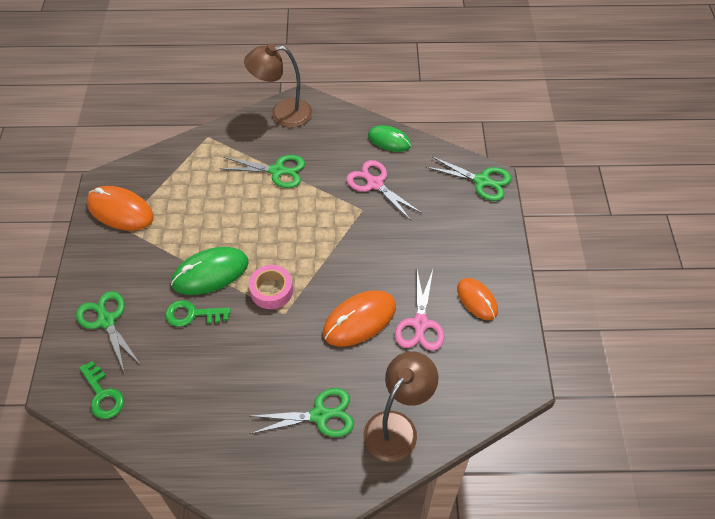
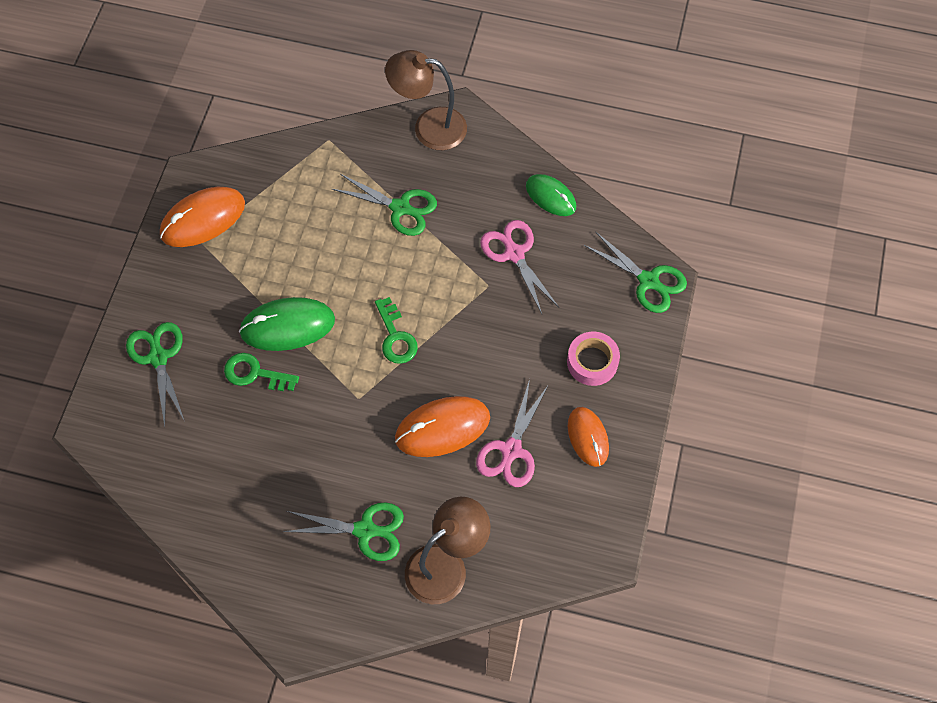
camera: 15 degrees right, 10 degrees up
(103, 395) = (136, 445): green key -> green key (395, 336)
(120, 211) = (203, 219): orange mouse -> orange mouse turned 75 degrees counterclockwise
(271, 291) = (352, 366): pink tape -> pink tape (592, 362)

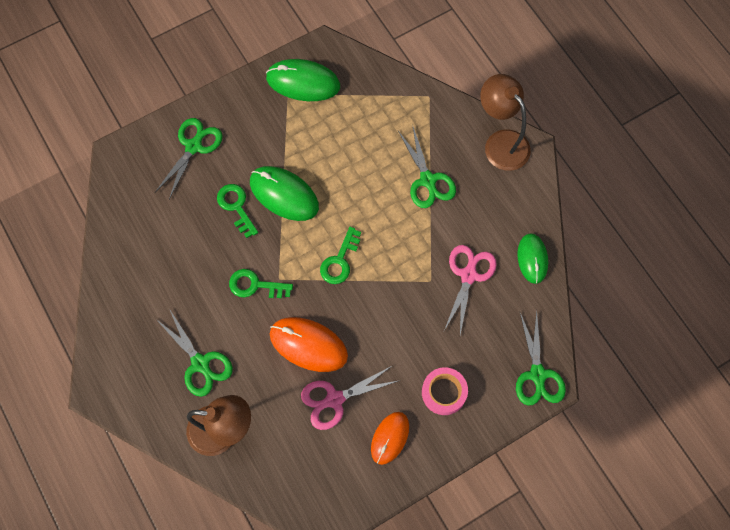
camera: 45 degrees right, 5 degrees up
(203, 219) = (303, 82): orange mouse -> green mouse
(343, 422) = (255, 285): none -> green key

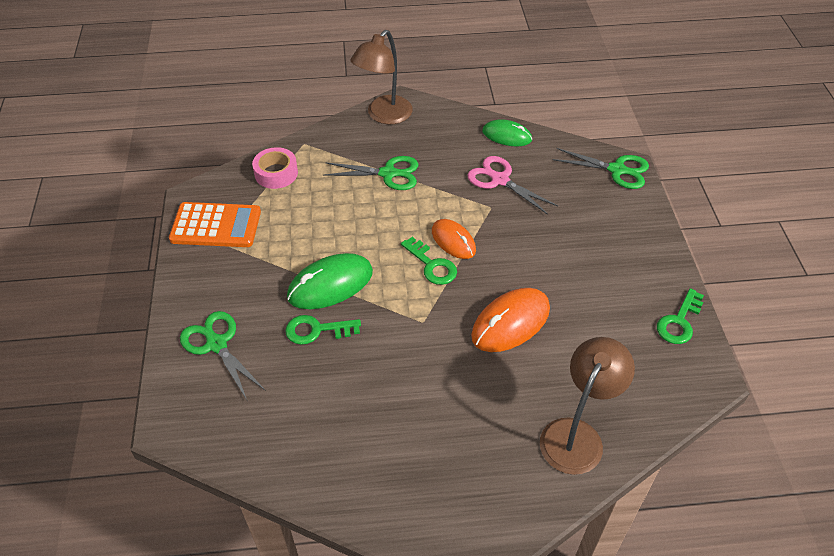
camera: 65 degrees left, 20 degrees down
(200, 363) = (485, 429): green scissors -> none
(255, 285) = (419, 345): green key -> green key (679, 321)
(303, 82) = (216, 225): green mouse -> orange calculator
(334, 399) = (580, 321): pink scissors -> none
(390, 438) = (638, 292): orange mouse -> orange mouse (453, 241)
(444, 392) = (608, 237): pink tape -> pink tape (276, 173)
(501, 142) = (384, 116): brown lamp -> brown lamp turned 45 degrees counterclockwise

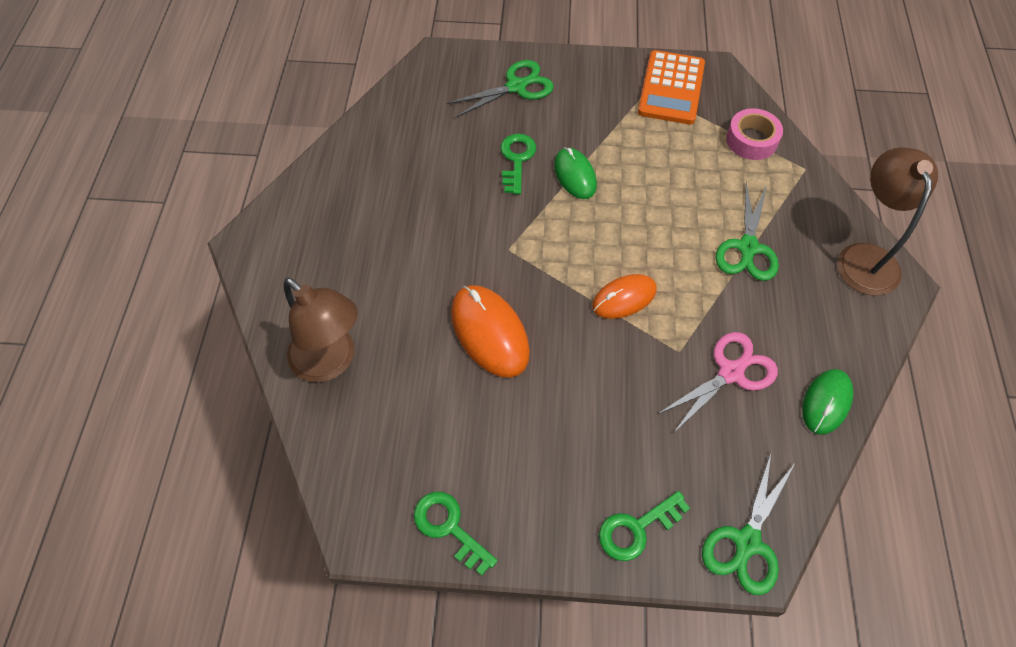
camera: 100 degrees right, 10 degrees up
(330, 284) = (575, 175): green mouse -> green mouse, size x0.65
(384, 116) = (865, 257): brown lamp -> brown lamp turned 45 degrees clockwise
(432, 265) = (588, 270): green key -> green key (637, 528)

